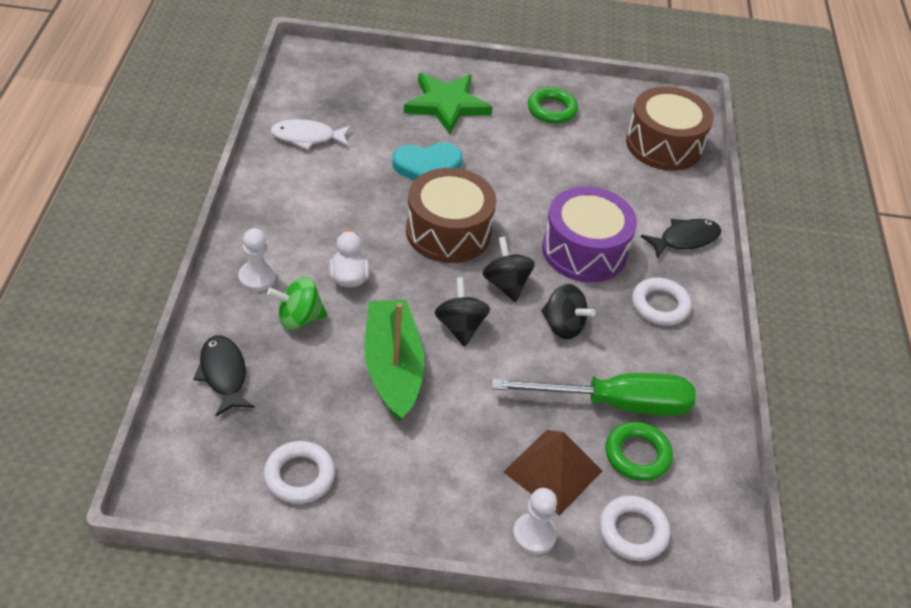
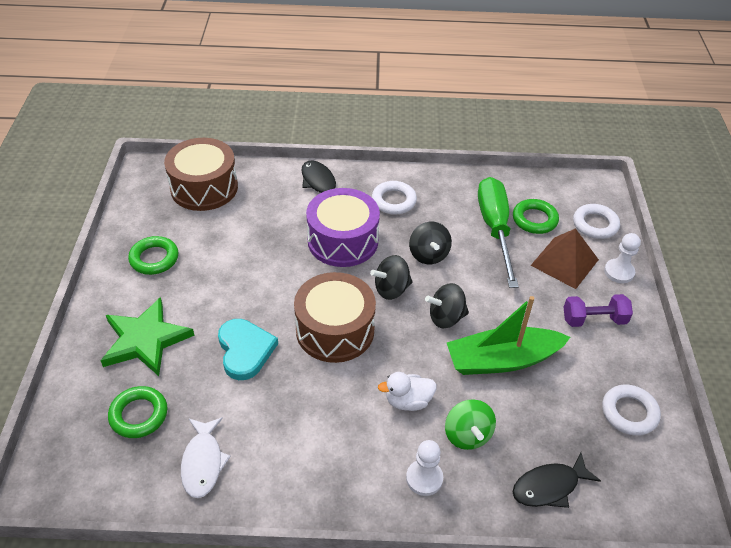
camera: 90 degrees left, 0 degrees up
(363, 102) = (139, 415): none -> green ring
(447, 478) = (594, 320): none -> purple dumbbell
(563, 326) = (428, 255): black spinning top -> black spinning top turned 135 degrees clockwise

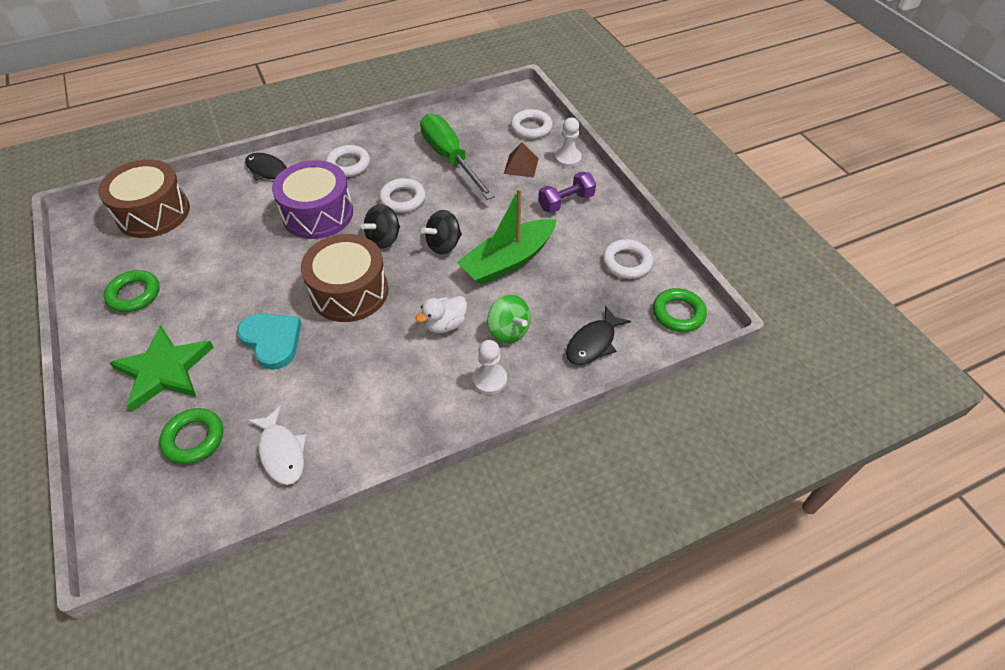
camera: 25 degrees left, 5 degrees up
(428, 255) = (403, 199): black spinning top -> white ring
(534, 219) = (480, 140): green ring -> green ring (678, 313)
(564, 262) = (521, 166): brown pyramid -> brown pyramid, size x0.66

